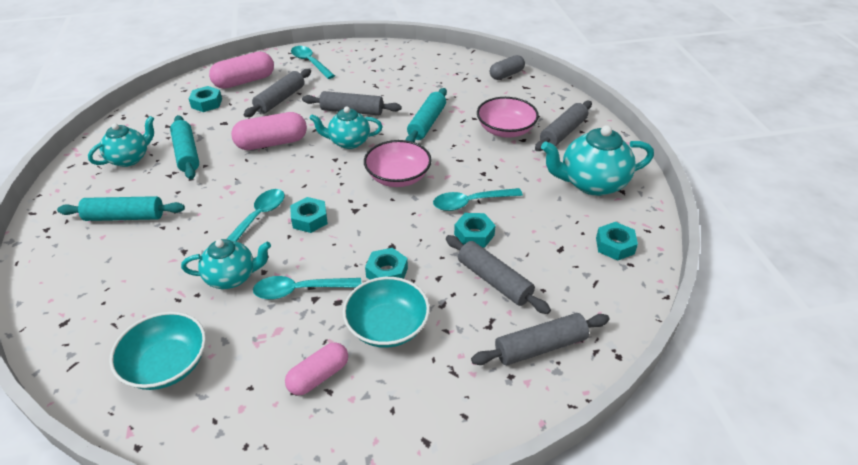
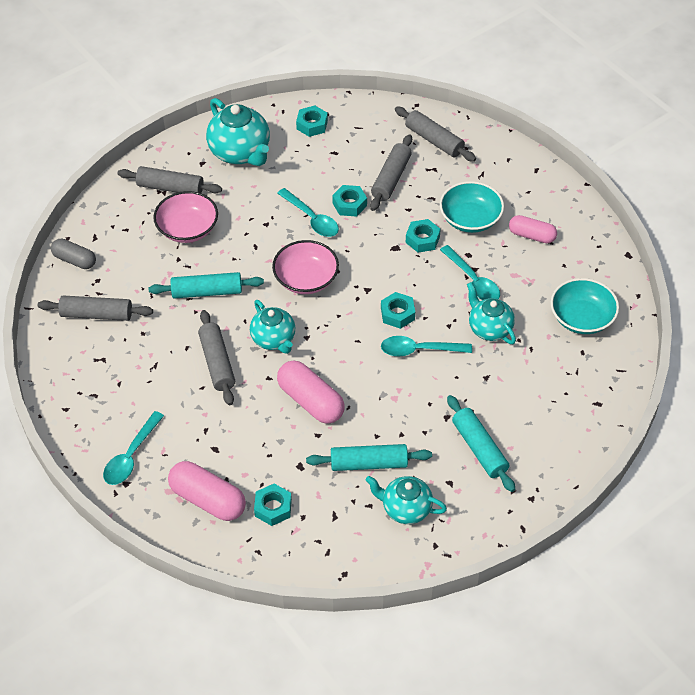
camera: 115 degrees left, 10 degrees up
(186, 153) = (369, 463): turquoise rolling pin -> turquoise rolling pin turned 45 degrees clockwise
(280, 99) = (228, 440): grey rolling pin -> grey rolling pin (97, 314)

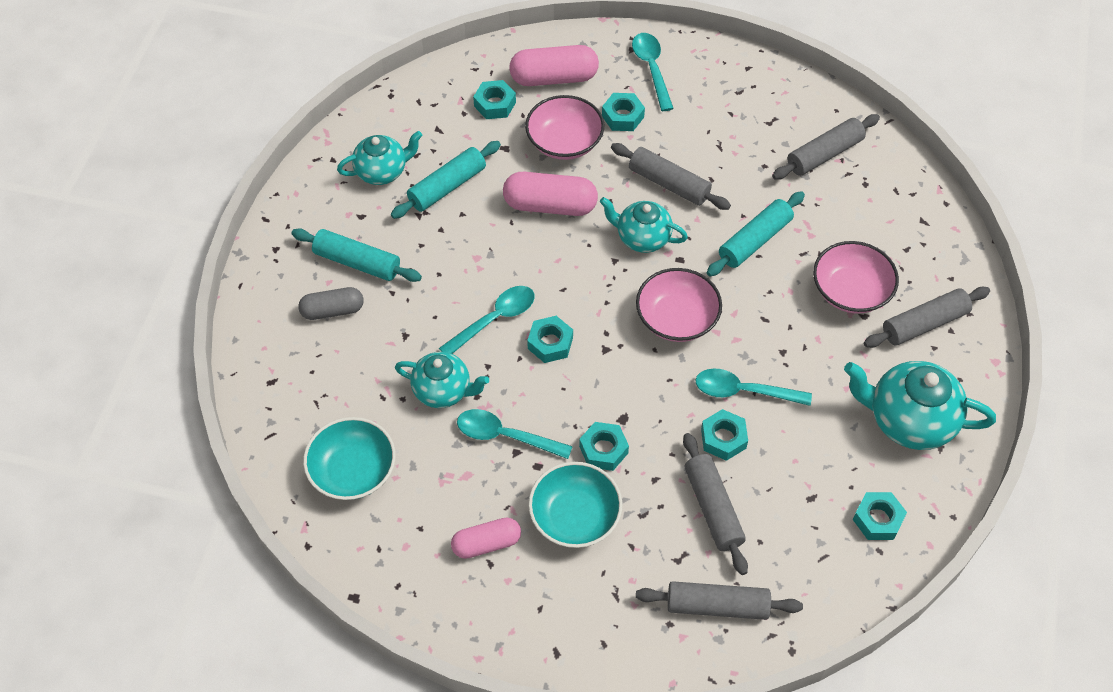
camera: 140 degrees right, 5 degrees up
(75, 260) = (910, 187): grey capsule -> grey capsule (332, 310)
(193, 432) = (622, 116): none -> turquoise nut
(254, 441) = (564, 142): none -> pink bowl

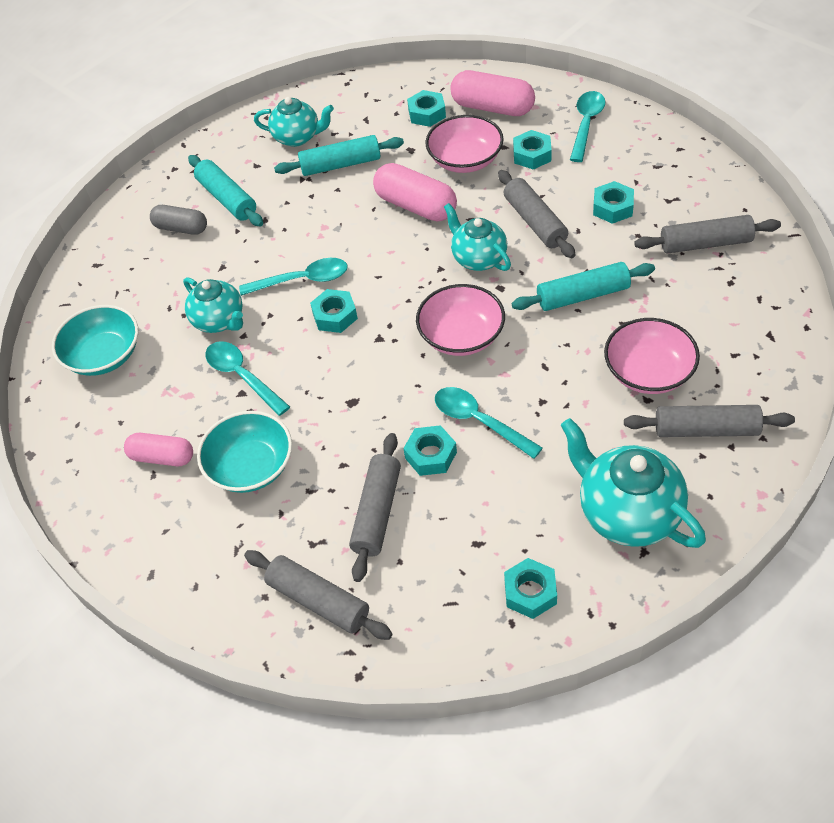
camera: 35 degrees right, 5 degrees down
(603, 450) = (316, 421): turquoise nut -> turquoise nut (612, 207)

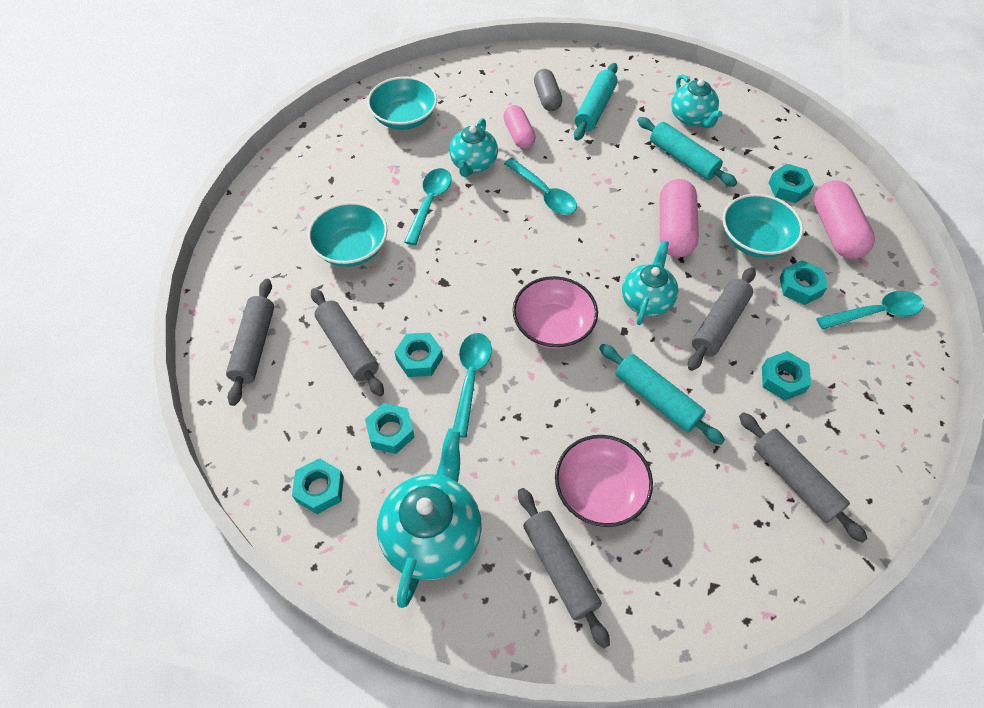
camera: 55 degrees right, 5 degrees up
(162, 457) = (334, 194): pink capsule -> pink capsule (518, 135)
(335, 316) = (521, 231): turquoise nut -> turquoise nut (390, 432)
(377, 512) = (348, 347): grey rolling pin -> grey rolling pin turned 75 degrees clockwise
(465, 160) = (754, 240): pink bowl -> turquoise bowl

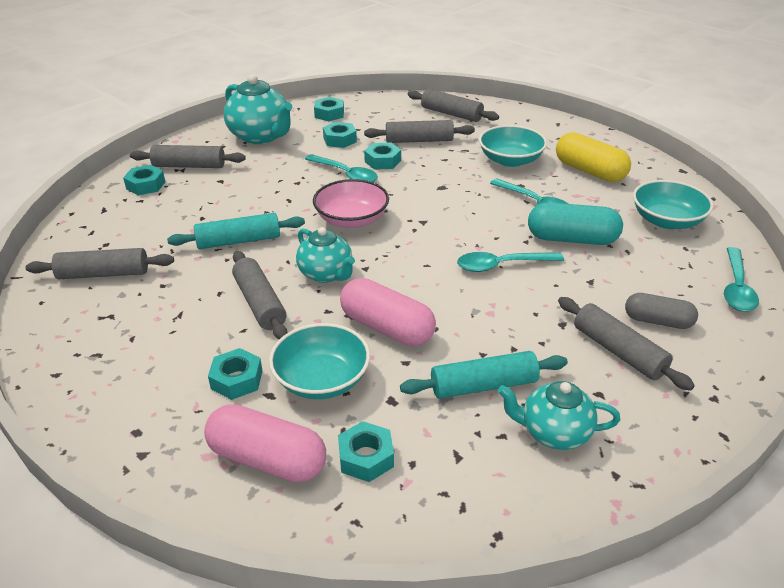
camera: 120 degrees right, 20 degrees down
(341, 183) = (590, 171): none -> yellow capsule
(473, 164) = (572, 239): turquoise teapot -> turquoise capsule
(518, 135) = (601, 279): pink capsule -> none
(595, 109) = (618, 351): turquoise rolling pin -> grey rolling pin
(599, 490) = (211, 194): pink bowl -> none
(783, 379) = (173, 312): turquoise nut -> turquoise nut (146, 185)
(875, 313) = (149, 418): turquoise spoon -> turquoise spoon (736, 287)

